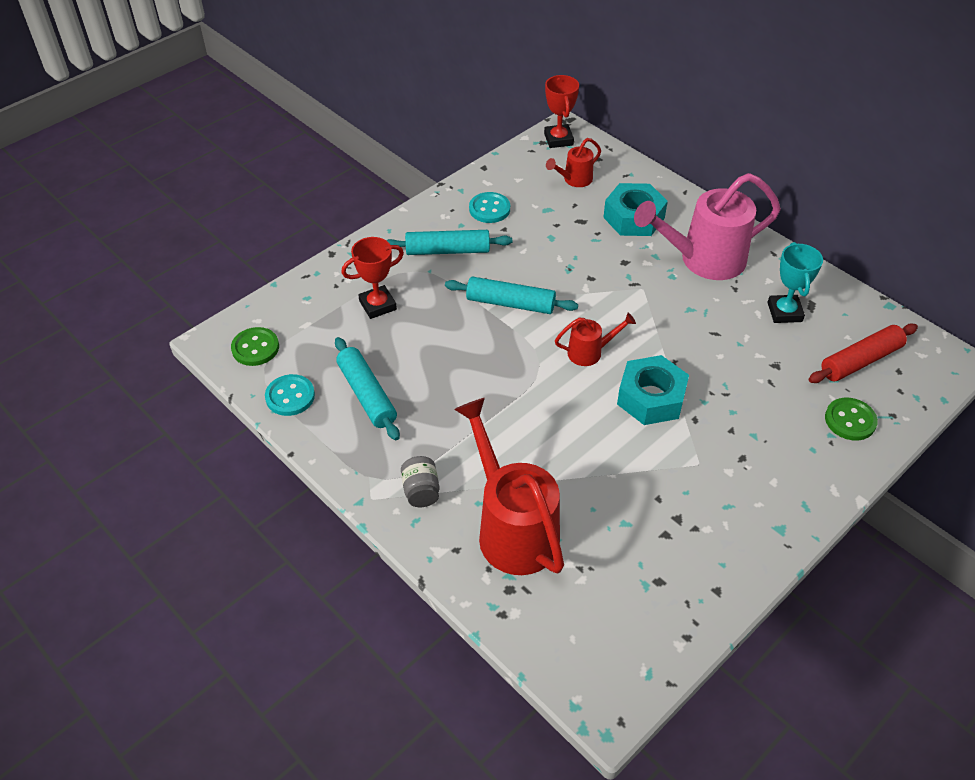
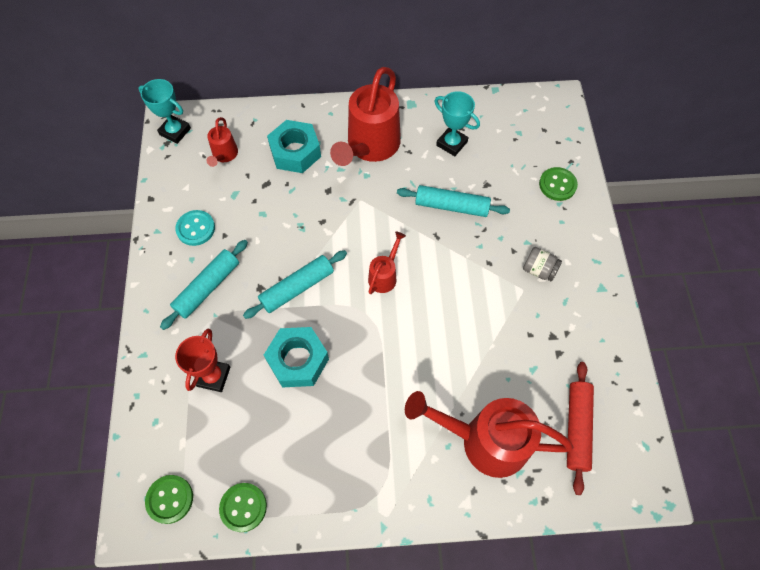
camera: 50 degrees left, 15 degrees up
(290, 396) = (243, 507): turquoise button -> green button
(367, 394) = (292, 449): turquoise rolling pin -> turquoise rolling pin (451, 206)
(421, 491) = (408, 477): grey jar -> grey jar (539, 270)
(558, 139) = (175, 131): red trophy -> turquoise trophy
(651, 398) = (452, 272): turquoise nut -> turquoise nut (298, 360)
(703, 260) = (370, 147): pink watering can -> red watering can
(860, 361) = (521, 140): red rolling pin -> red rolling pin (577, 428)

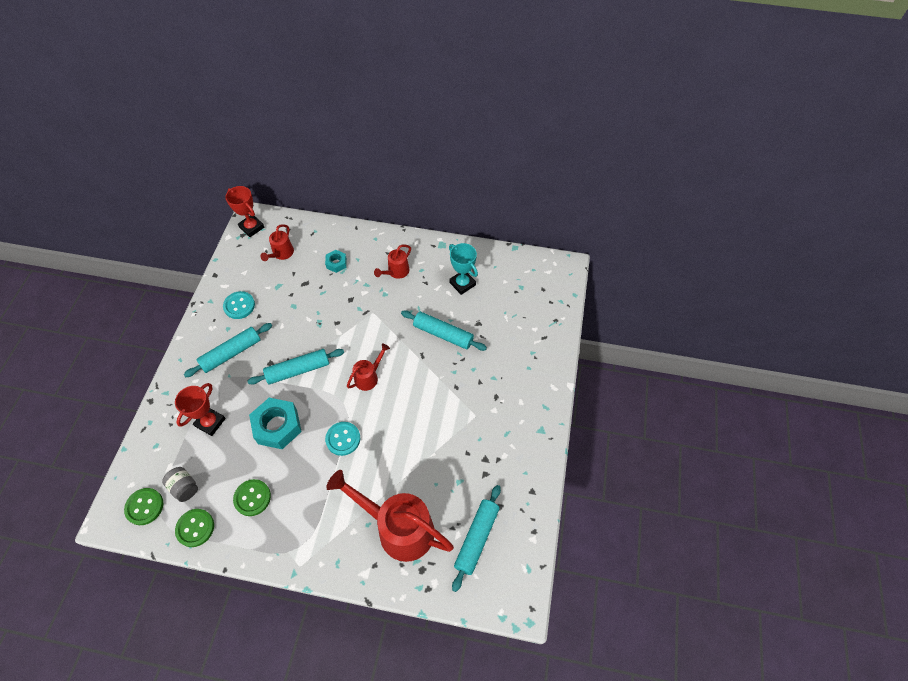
camera: 15 degrees right, 5 degrees down
(175, 131) = (251, 227): turquoise trophy -> red trophy
(295, 152) = (336, 263): turquoise nut -> turquoise nut, size x0.52
(370, 147) = (396, 272): red watering can -> red watering can, size x0.48
(381, 355) = (343, 439): none -> turquoise button
(539, 270) = (494, 402): grey jar -> grey jar (184, 487)
(557, 185) = (536, 337): green button -> green button (252, 498)
(577, 428) = (477, 538): red rolling pin -> turquoise rolling pin

